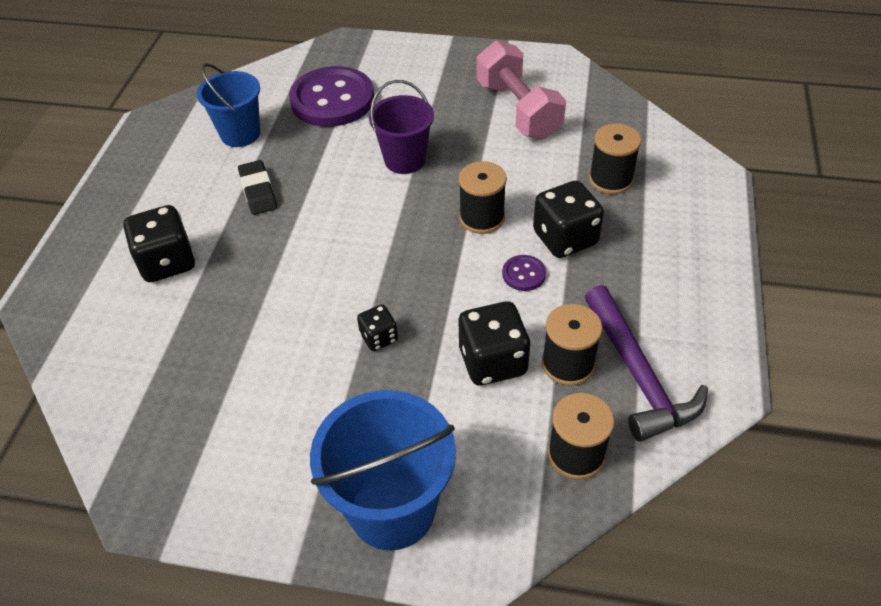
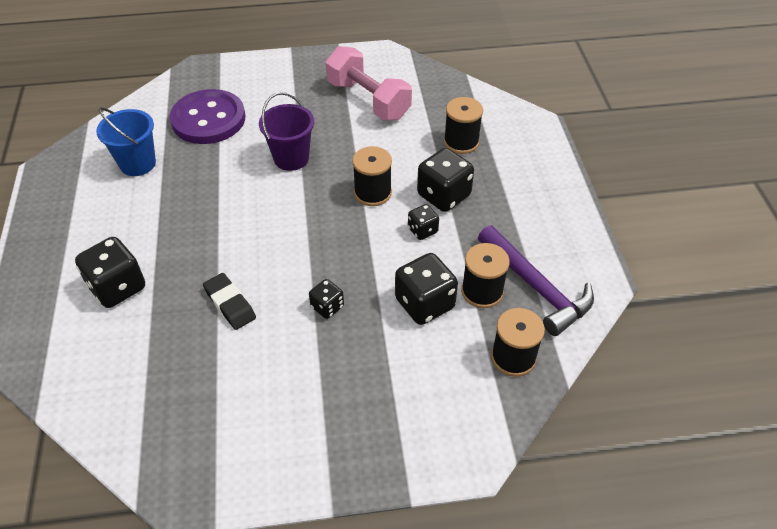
camera: 20 degrees left, 0 degrees up
(258, 191) = (174, 209): black eraser -> black eraser (230, 304)
(392, 509) = (391, 436): blue bucket -> none
(523, 274) = (422, 230): purple button -> black dice

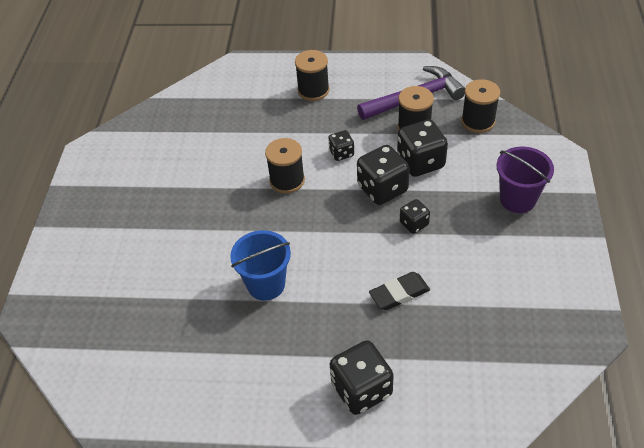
camera: 75 degrees left, 0 degrees up
(138, 163) = (178, 377): blue bucket -> blue bucket (266, 284)
(208, 119) = (129, 307): purple button -> none
(291, 158) = (219, 237): purple bucket -> purple bucket (517, 199)
(368, 100) = (156, 170): pink dumbbell -> none
(443, 195) = (304, 135): black dice -> black dice (382, 189)
(461, 142) = (242, 114): black spool -> black spool (313, 90)

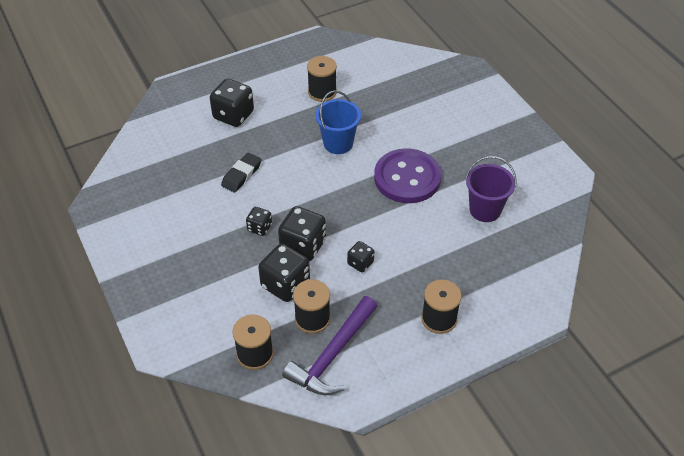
camera: 145 degrees right, 0 degrees up
(231, 212) = (407, 178): none -> purple button
(287, 180) = (386, 219): black spool -> black spool (322, 92)
(517, 199) = (183, 285): purple bucket -> purple bucket (485, 210)

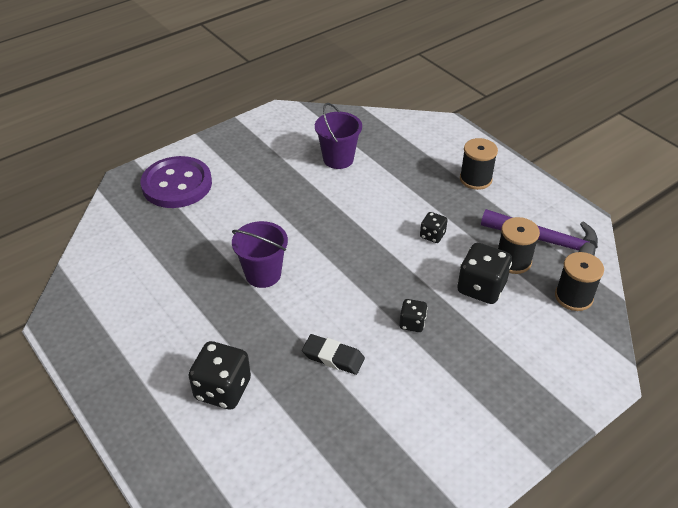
camera: 100 degrees left, 5 degrees down
(303, 246) = (425, 282): black dice -> none
(322, 92) = (170, 302): black spool -> none
(338, 143) = (263, 274): blue bucket -> purple bucket
(407, 178) = (307, 213): purple button -> purple button (177, 184)

